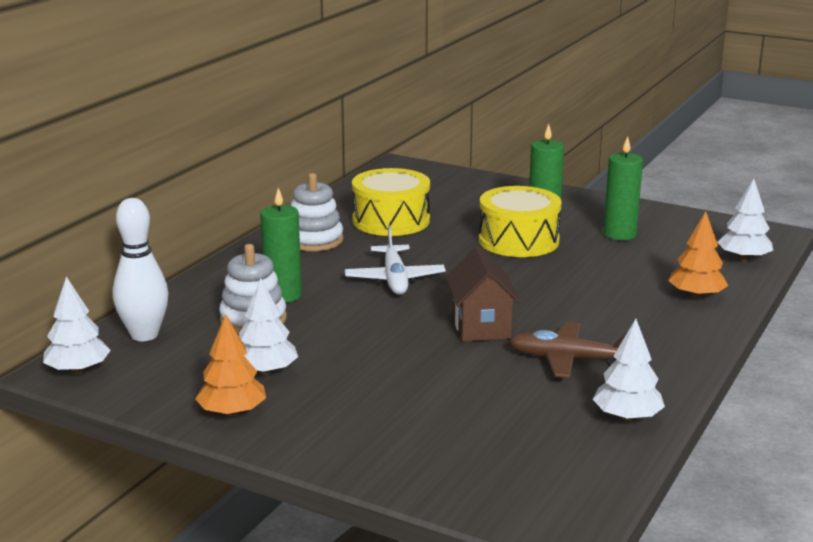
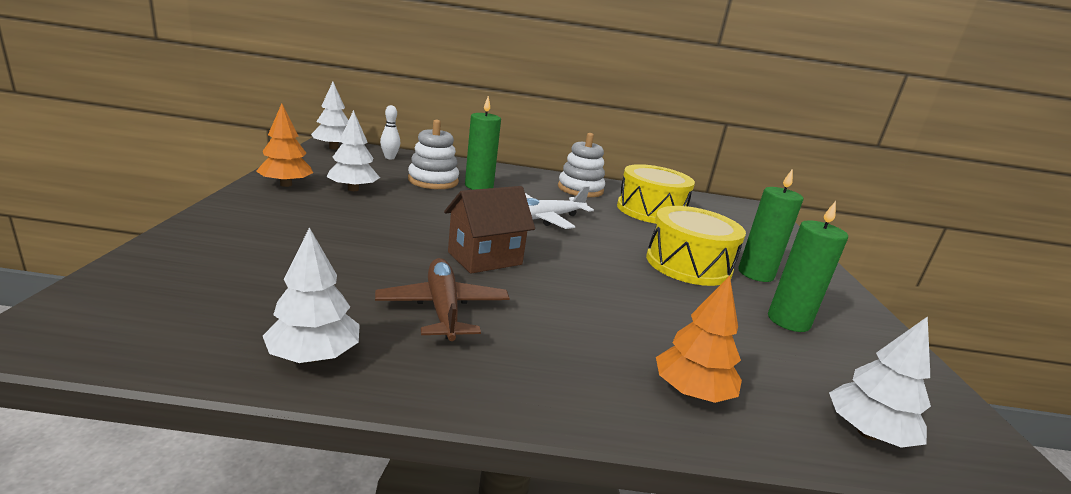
camera: 60 degrees right, 0 degrees up
(144, 335) = (389, 158): white bowling pin -> white bowling pin, size x0.53

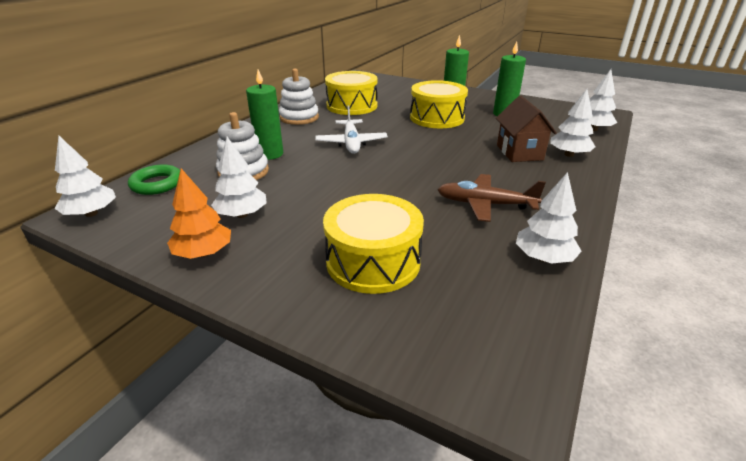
camera: 60 degrees left, 10 degrees up
(285, 248) = (373, 261): none -> yellow drum
(389, 158) = (157, 184): white bowling pin -> green ring
(485, 258) = (414, 177): brown house -> brown house (519, 152)
(691, 392) = (568, 154): orange tree -> white tree

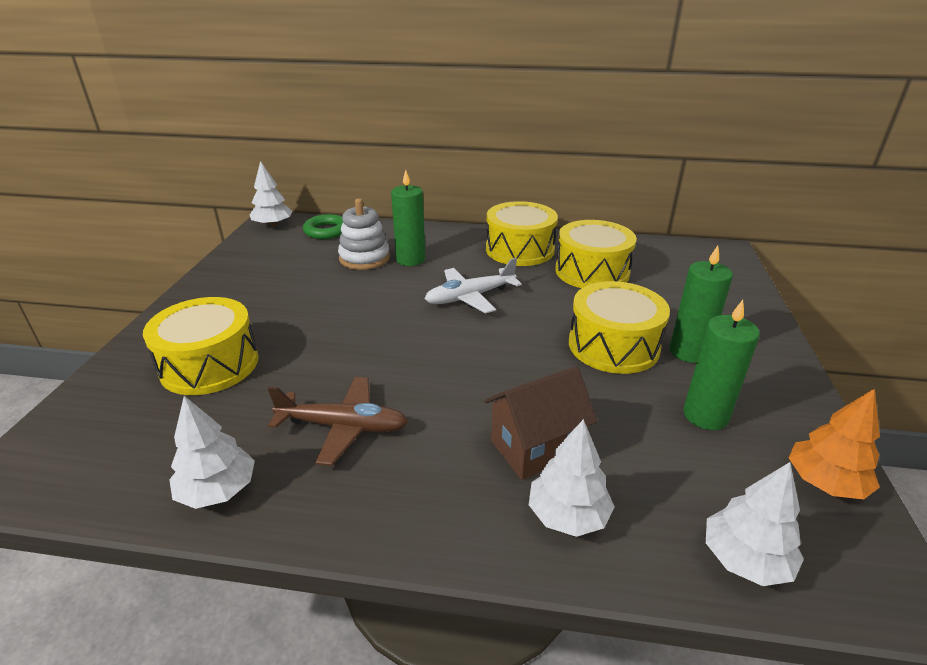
camera: 70 degrees right, 0 degrees up
(204, 253) = (221, 282): orange tree -> orange tree (825, 483)
(242, 214) = (283, 280): white tree -> none
(299, 117) = (519, 249): white stacking toy -> yellow drum
(485, 204) = (343, 427): brown plane -> brown plane turned 105 degrees clockwise

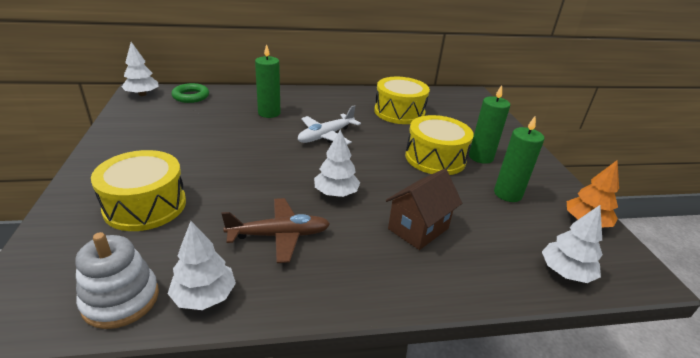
camera: 20 degrees left, 0 degrees up
(364, 258) = (233, 114): white stacking toy -> white stacking toy (121, 299)
(519, 249) = (344, 101): yellow drum -> none
(568, 515) = (457, 266): white tree -> white tree (336, 193)

